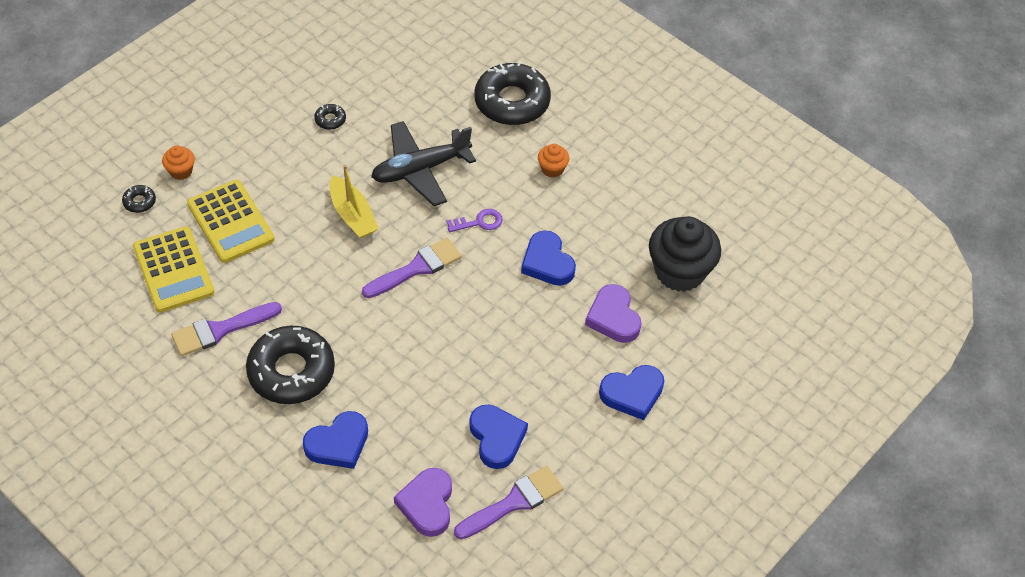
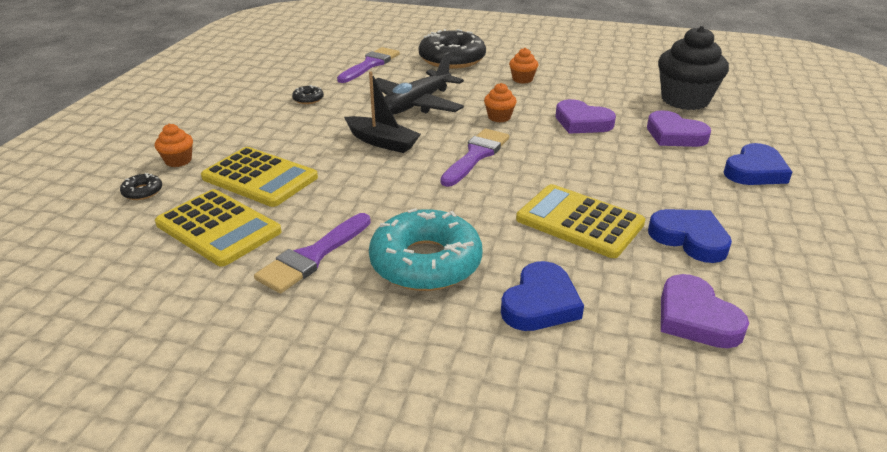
camera: 25 degrees left, 20 degrees down
(291, 371) = (426, 262): black donut -> turquoise donut
(352, 215) = (382, 142): yellow boat -> black boat
(431, 383) = (579, 222): none -> yellow calculator
(479, 222) = (499, 117): purple key -> orange cupcake
(513, 502) = (773, 281): purple brush -> purple brush (370, 65)
(547, 262) = (582, 122): blue heart -> purple heart

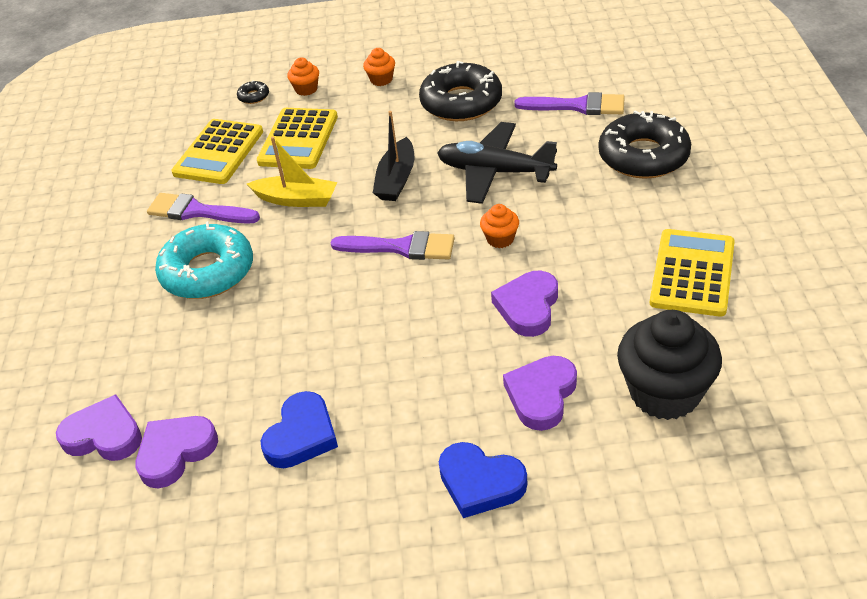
camera: 75 degrees right, 10 degrees up
(308, 99) = (461, 102): black donut -> black donut, size x2.46
(358, 193) = (296, 199): none -> yellow boat
(522, 79) = (623, 229): orange cupcake -> orange cupcake (381, 80)
(540, 303) = (171, 351): blue heart -> none
(579, 222) = (303, 349): yellow calculator -> yellow calculator (692, 273)
(657, 371) = (104, 435): none -> purple heart

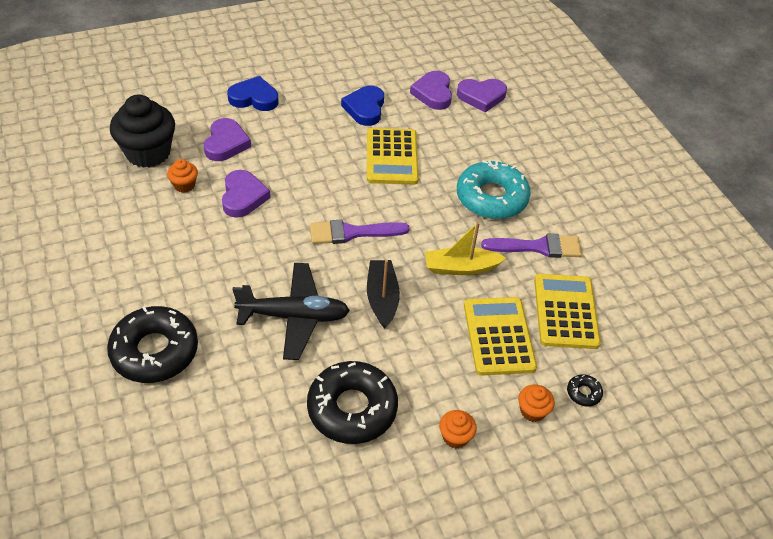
camera: 155 degrees right, 5 degrees up
(175, 452) = (433, 93): purple heart -> purple heart turned 150 degrees clockwise
(500, 239) = (274, 248): orange cupcake -> orange cupcake (184, 185)
(577, 106) = (224, 416): purple brush -> none
(692, 273) = (121, 235): yellow calculator -> yellow calculator (392, 157)

